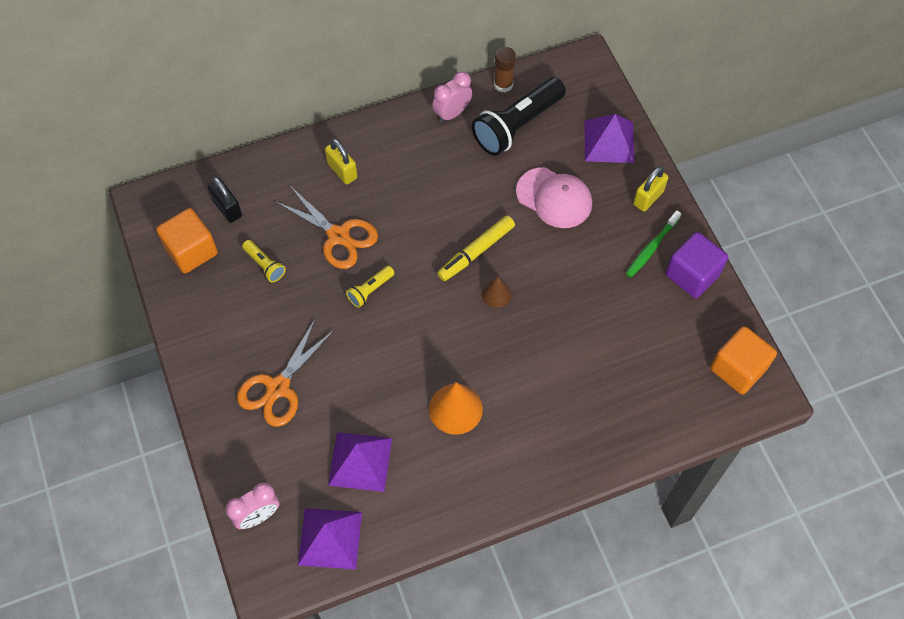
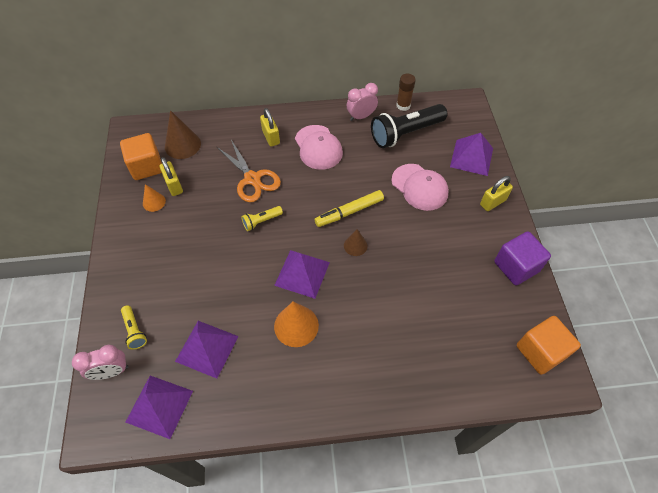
camera: 15 degrees right, 5 degrees down
(222, 297) = (154, 202): none -> orange cone
(227, 208) = (182, 145): black padlock -> brown cone
(239, 269) = (174, 186): none -> yellow padlock
(265, 265) = (193, 187): yellow flashlight -> yellow flashlight (135, 331)
(278, 388) = (167, 275): orange scissors -> none
(409, 171) = (318, 147): none -> pink cap
(442, 345) = (302, 273): none -> purple pyramid
(652, 247) = (487, 239): green toothbrush -> none

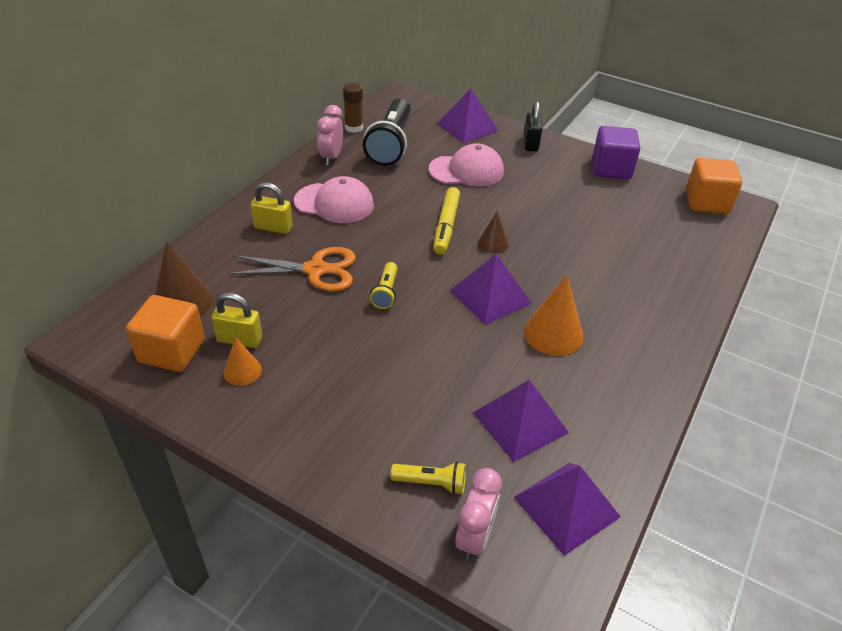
camera: 55 degrees left, 15 degrees down
(492, 202) = (530, 144): yellow padlock -> black padlock

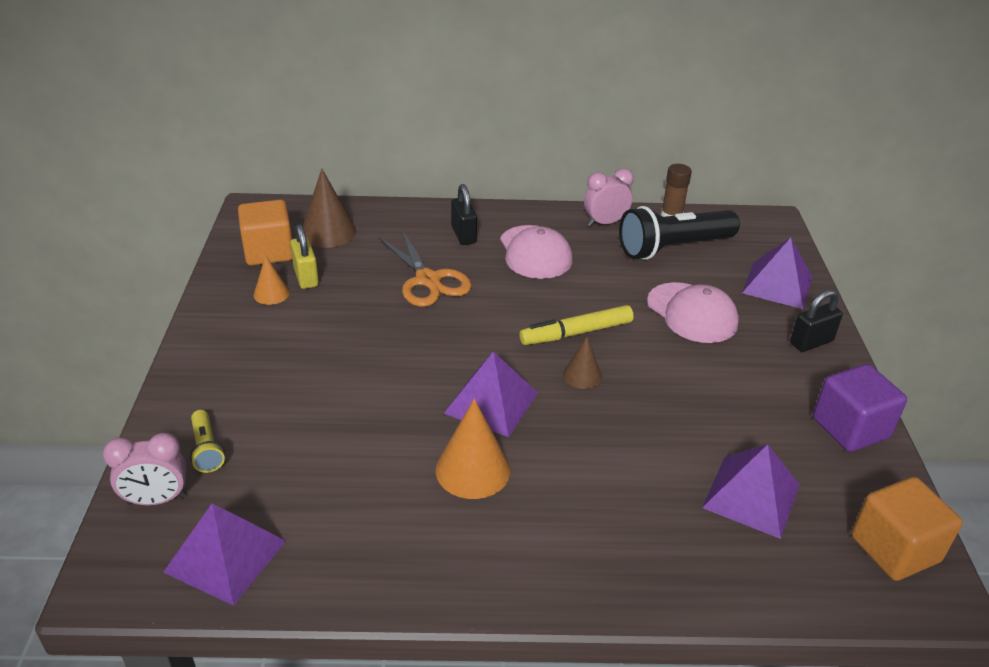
camera: 60 degrees right, 5 degrees down
(273, 227) = (463, 235): yellow padlock -> black padlock
(386, 292) = (434, 332): yellow flashlight -> none
(520, 422) = (320, 485): purple pyramid -> purple pyramid (751, 496)

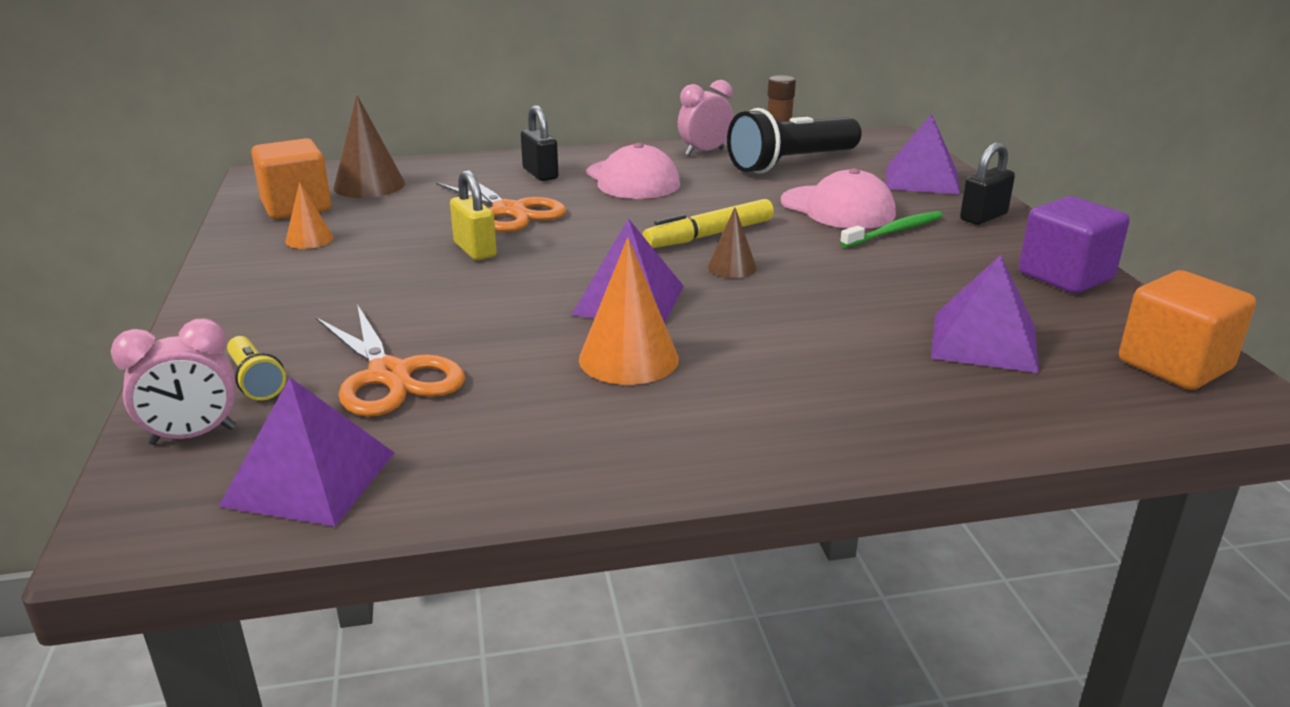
camera: 10 degrees left, 10 degrees down
(299, 459) = (390, 375): none -> orange scissors
(306, 277) = (351, 222): yellow padlock -> yellow padlock (475, 250)
(728, 350) = (894, 231): none -> green toothbrush

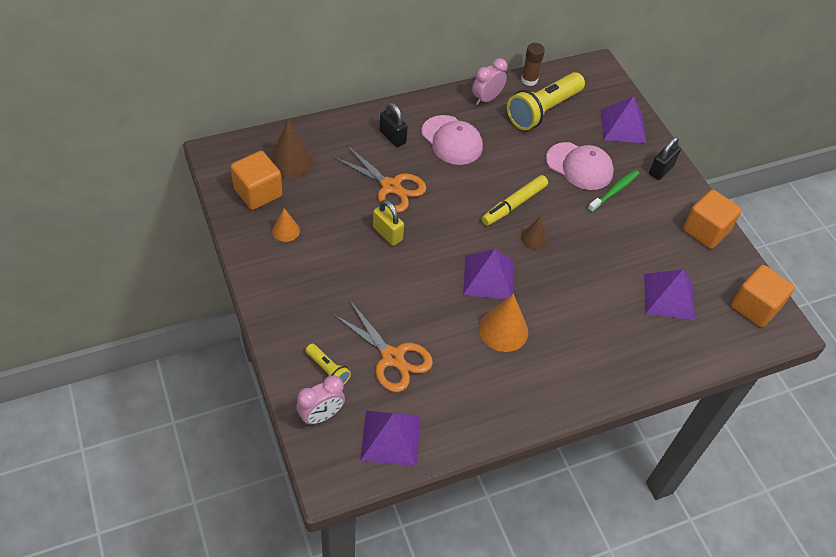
camera: 15 degrees left, 25 degrees up
(791, 163) = (543, 111): black flashlight -> yellow flashlight
(1065, 276) = (705, 231): purple cube -> orange cube

